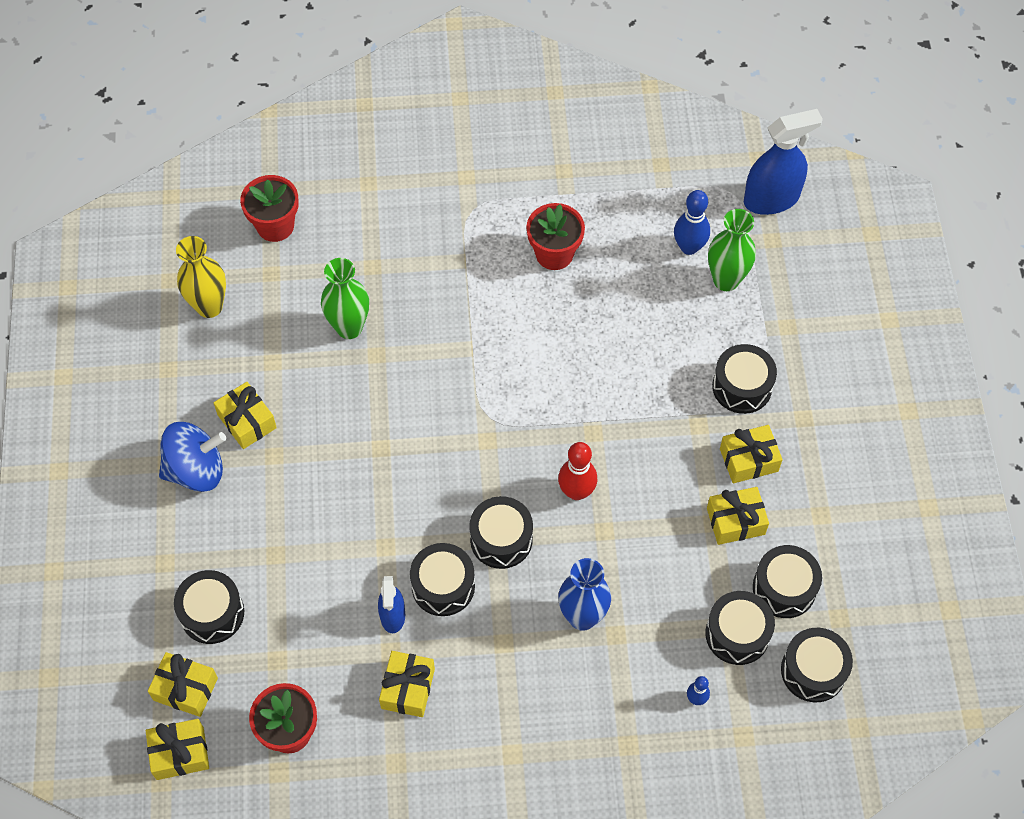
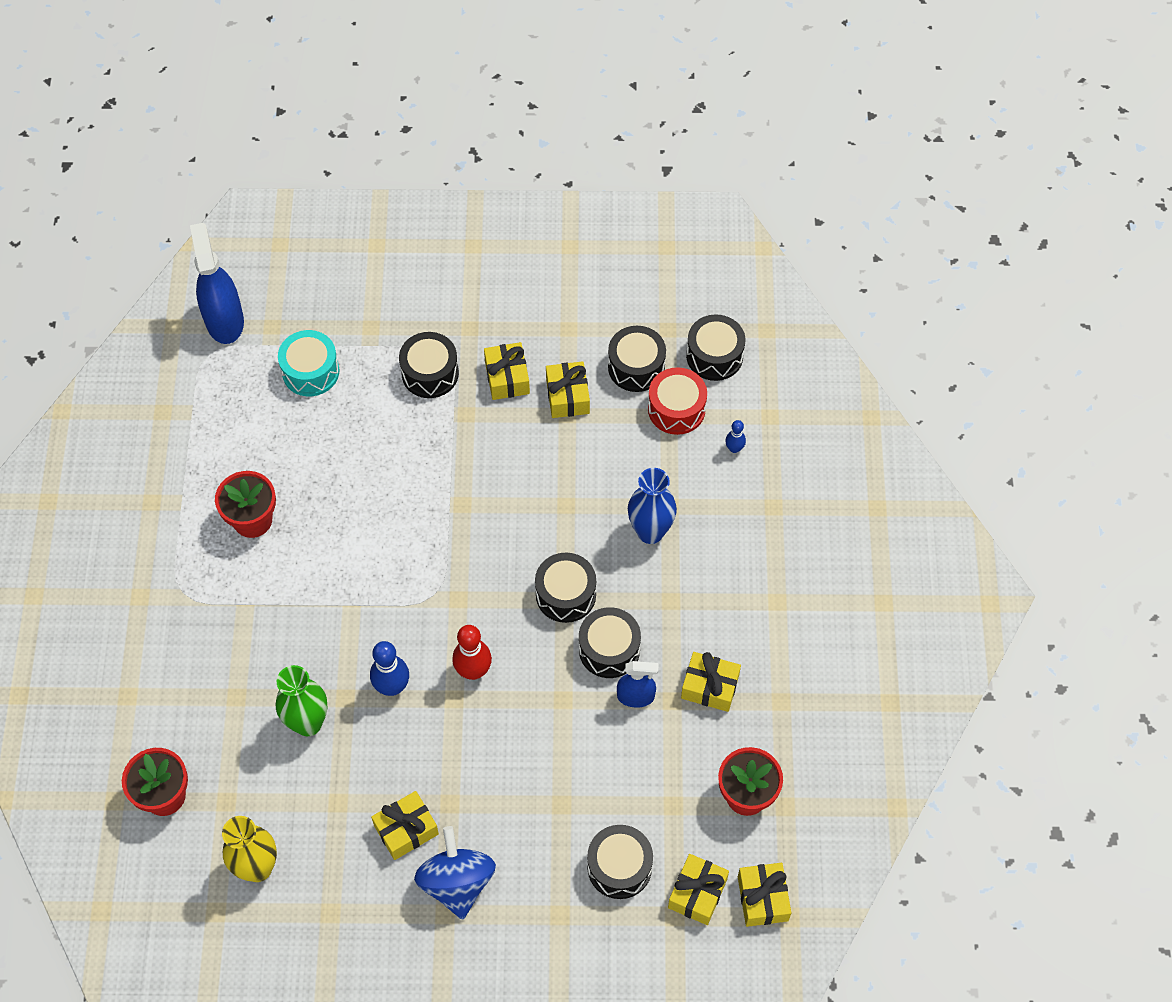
camera: 85 degrees left, 0 degrees up
(576, 491) = (523, 525): red bowling pin -> red bowling pin (473, 671)
(689, 247) = (267, 398): blue bowling pin -> blue bowling pin (392, 687)
(726, 280) = (310, 371): green vase -> turquoise drum
(737, 634) = (676, 409): black drum -> red drum

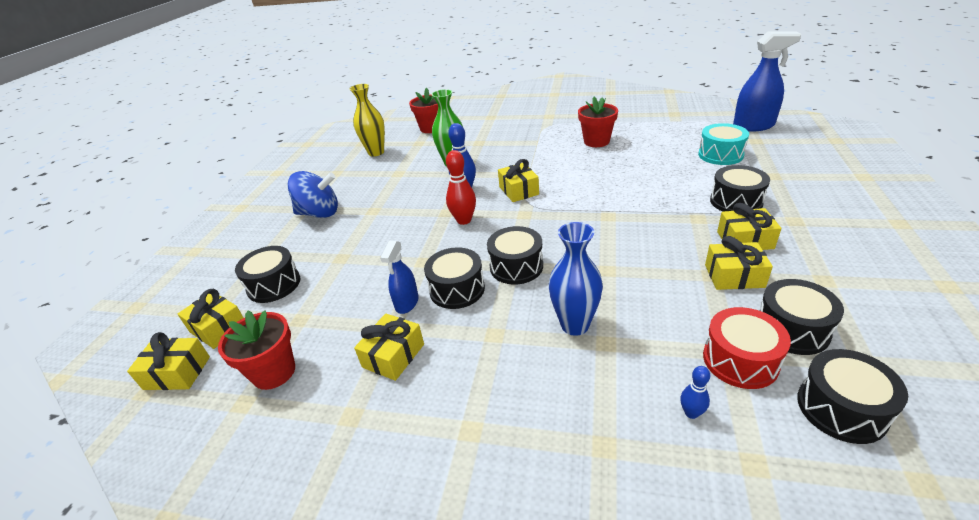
camera: 105 degrees right, 25 degrees down
(406, 830) = (366, 195): yellow gift -> yellow gift (519, 190)

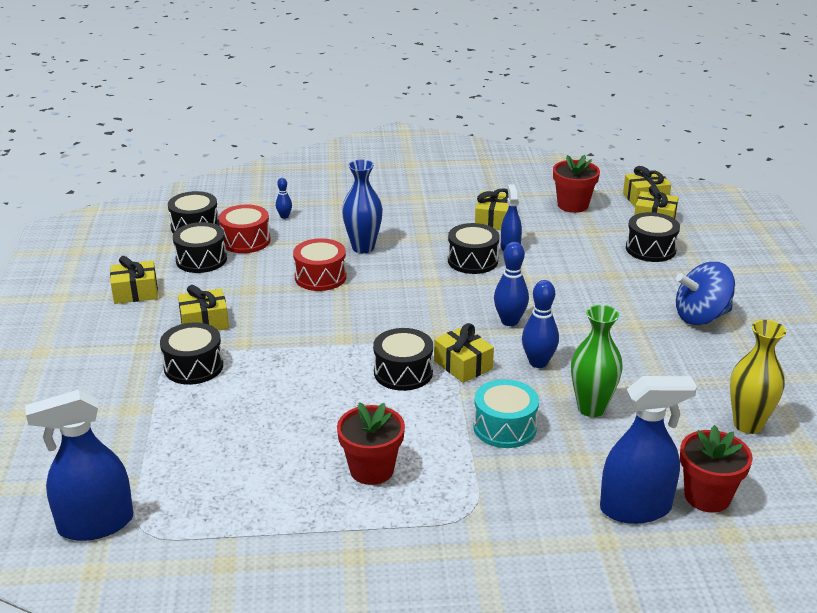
camera: 160 degrees right, 5 degrees down
(464, 220) = (509, 321): red bowling pin -> blue bowling pin
(468, 125) = (635, 508): none -> blue spray bottle
(516, 266) = (427, 282): black drum -> black drum (403, 372)
(629, 284) = (320, 277): none -> red drum
(720, 155) = (180, 446): turquoise drum -> turquoise drum (504, 427)
(734, 276) = (228, 290): yellow gift -> yellow gift (135, 292)

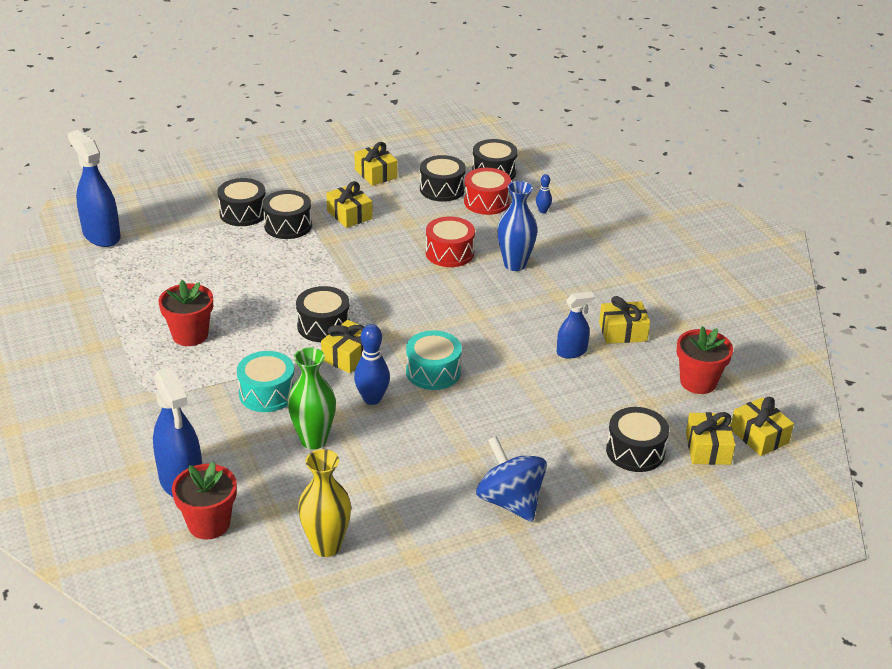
camera: 70 degrees right, 5 degrees up
(472, 260) = (531, 332): black drum -> black drum (243, 213)
(509, 321) = (433, 372): blue bowling pin -> turquoise drum

